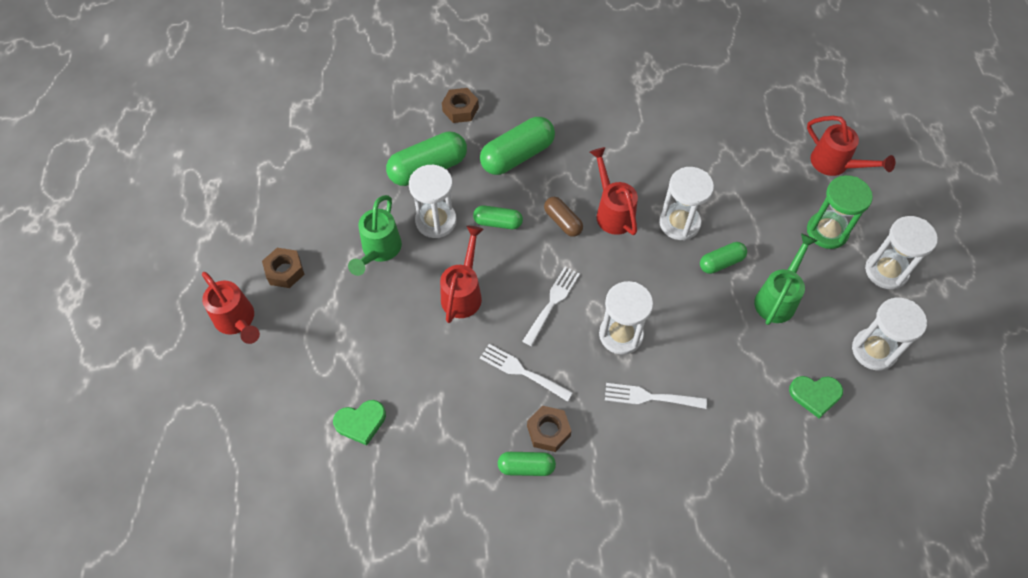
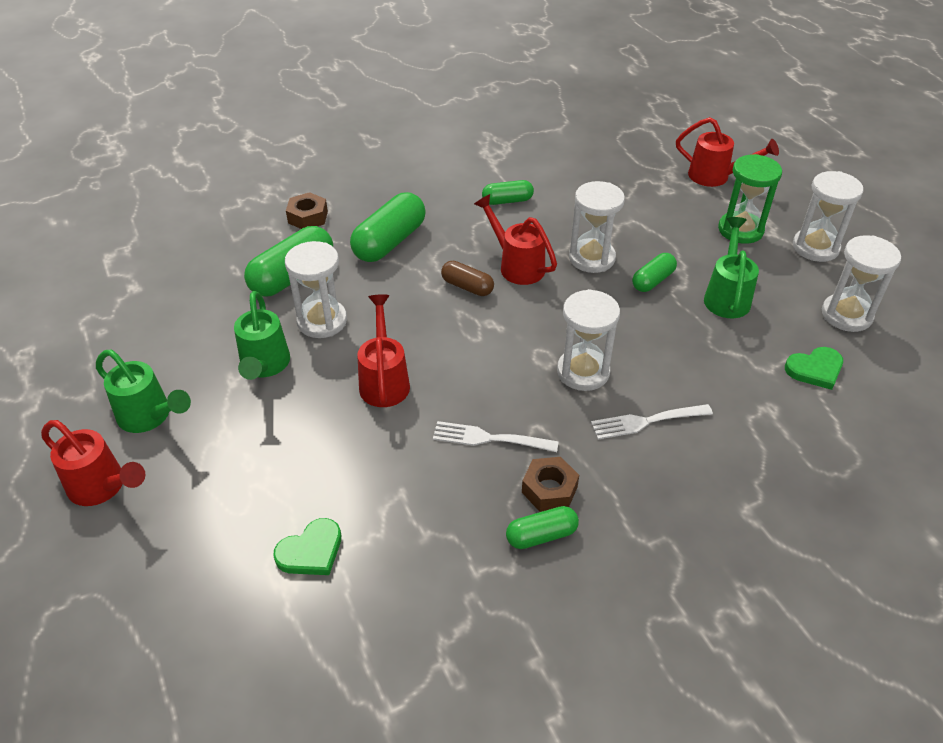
camera: 20 degrees left, 15 degrees down
(285, 271) = (150, 417): brown nut -> green watering can
(498, 222) = (395, 305): green capsule -> green capsule (507, 201)
(552, 303) = (492, 363): white fork -> none

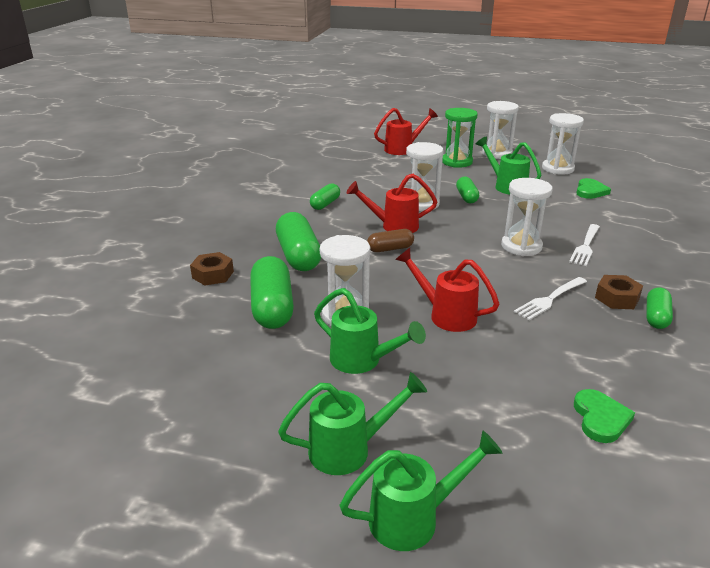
camera: 50 degrees left, 15 degrees down
(103, 487) = (415, 518): red watering can -> green watering can

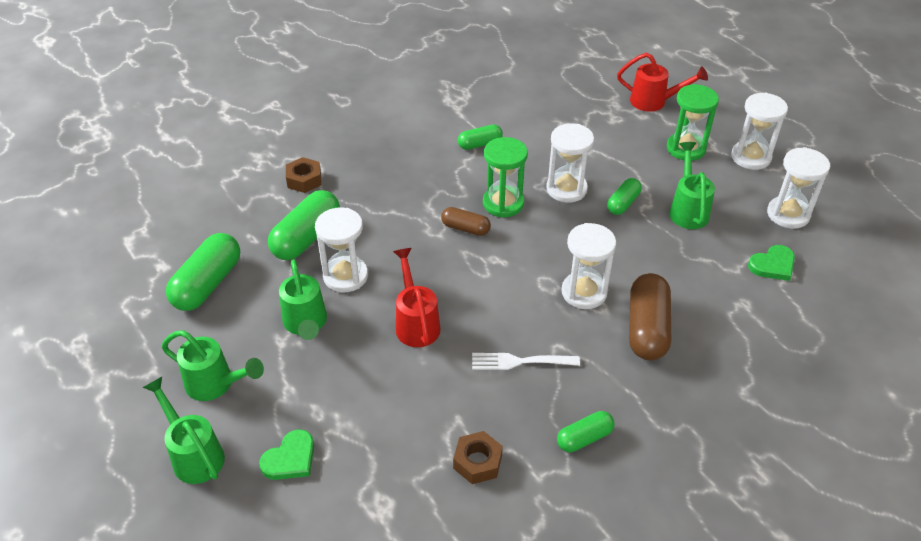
camera: 40 degrees right, 15 degrees up
(298, 256) = (385, 195): green capsule -> green capsule (208, 284)
(393, 226) = (503, 203): red watering can -> green hourglass
(415, 518) = (194, 454): green watering can -> green watering can turned 150 degrees counterclockwise
(585, 246) = (647, 328): white fork -> brown capsule
(600, 418) = (395, 481): green heart -> green heart (290, 459)
(617, 298) = (581, 398): brown nut -> brown nut (477, 462)

